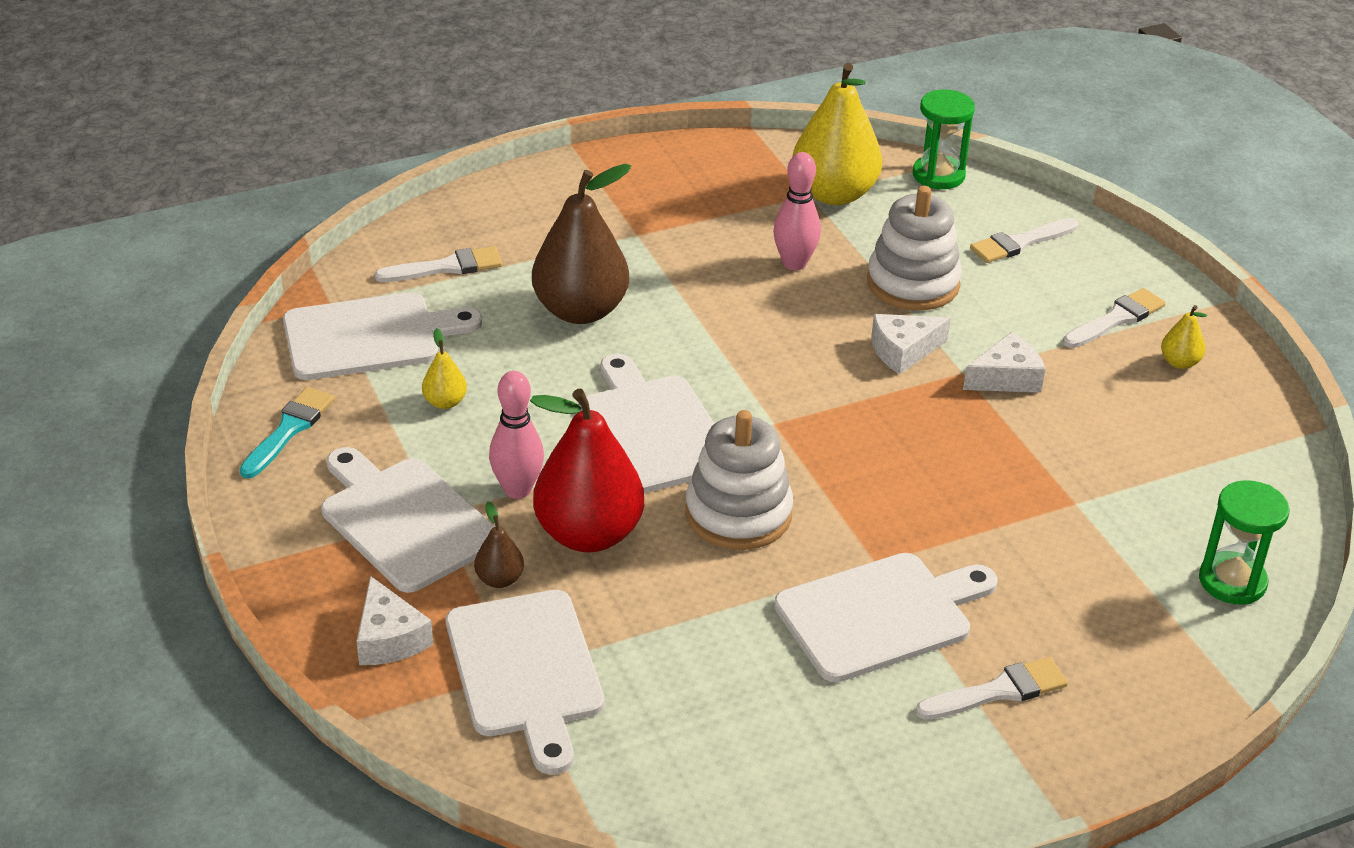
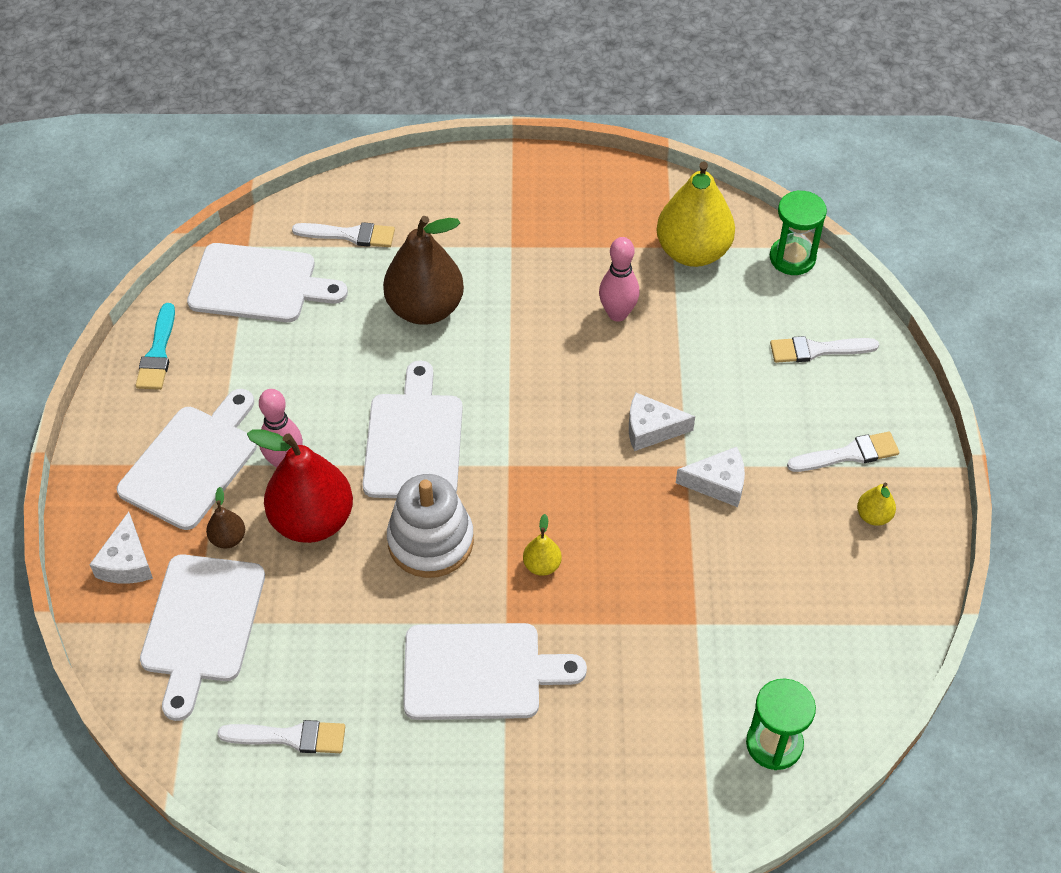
camera: 25 degrees right, 15 degrees up
(289, 430) = (158, 353): turquoise brush -> turquoise brush turned 135 degrees clockwise
(405, 520) = (192, 462): white cutting board -> white cutting board turned 45 degrees clockwise
(445, 402) = (278, 364): yellow pear -> yellow pear (542, 565)
(913, 283) = (701, 364): white stacking toy -> none
(998, 691) = (525, 773): white brush -> white brush (290, 737)

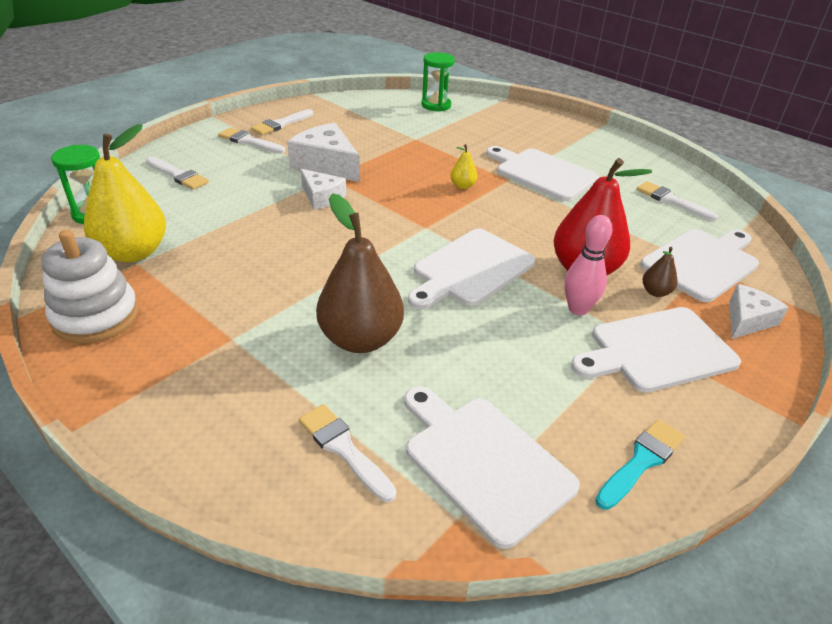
camera: 140 degrees left, 15 degrees down
(430, 541) = (515, 223): white stacking toy -> white stacking toy (95, 316)
(617, 314) = (241, 252): pink bowling pin -> none
(718, 483) = (326, 164): white cheese -> white cheese, size x1.62
(873, 516) = (281, 124): yellow pear -> white brush

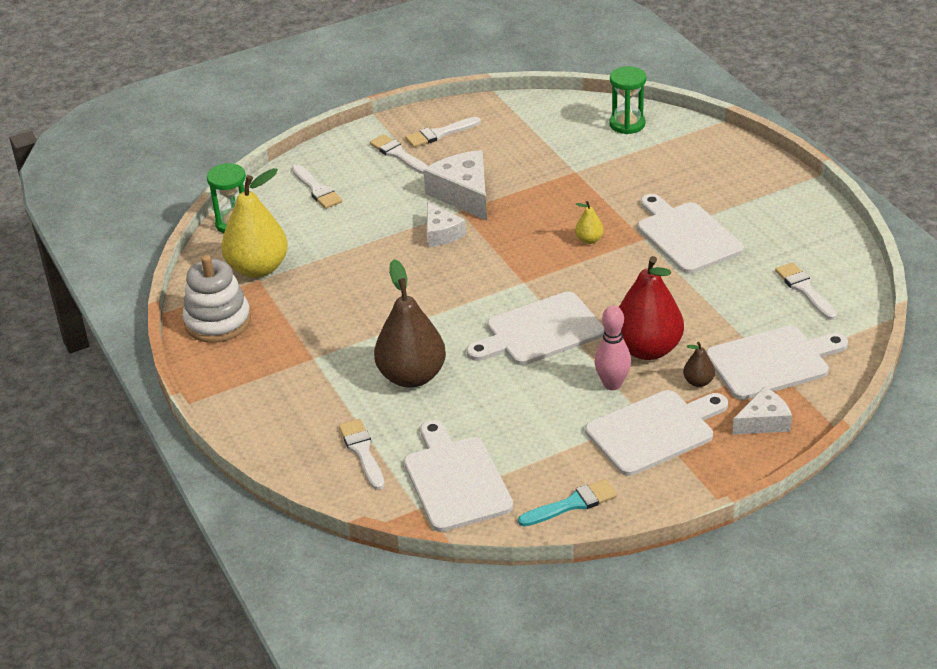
camera: 25 degrees right, 0 degrees up
(657, 350) = (654, 431): white cutting board -> white cutting board turned 150 degrees clockwise

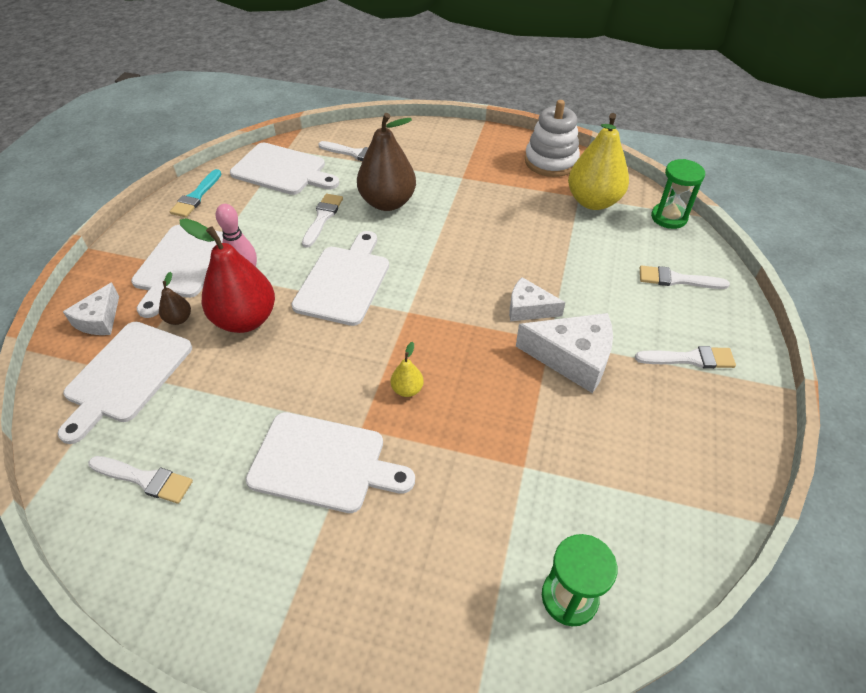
camera: 130 degrees right, 10 degrees up
(439, 134) = (704, 412): white brush -> white brush (322, 218)

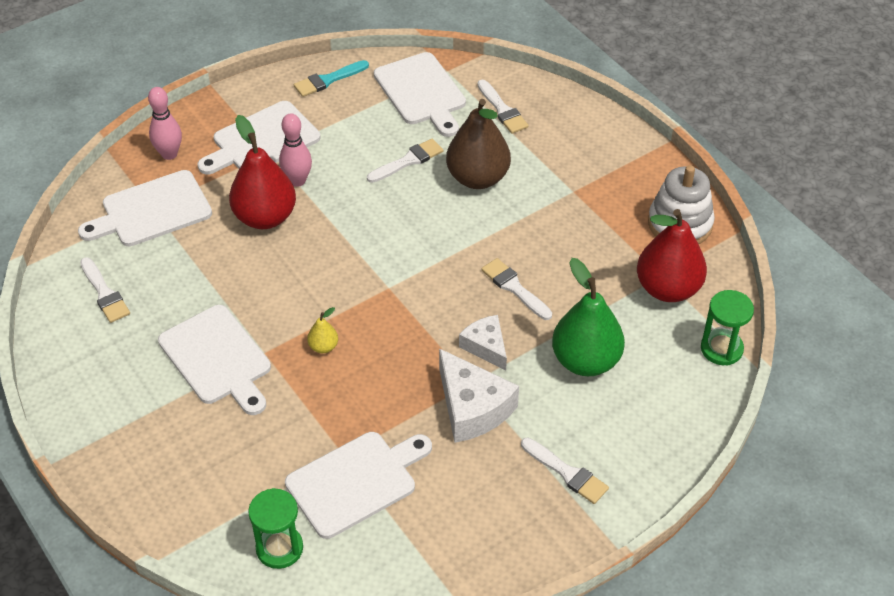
camera: 40 degrees right, 0 degrees up
(99, 319) = (169, 154): white cheese -> pink bowling pin
(178, 319) = (221, 187): brown pear -> none
(344, 281) = (367, 230): white cutting board -> white cutting board (356, 482)
(593, 201) = (668, 289): yellow pear -> red pear
(603, 275) = (585, 361): none -> green pear
(677, 279) = (647, 407): white brush -> white brush (514, 288)

